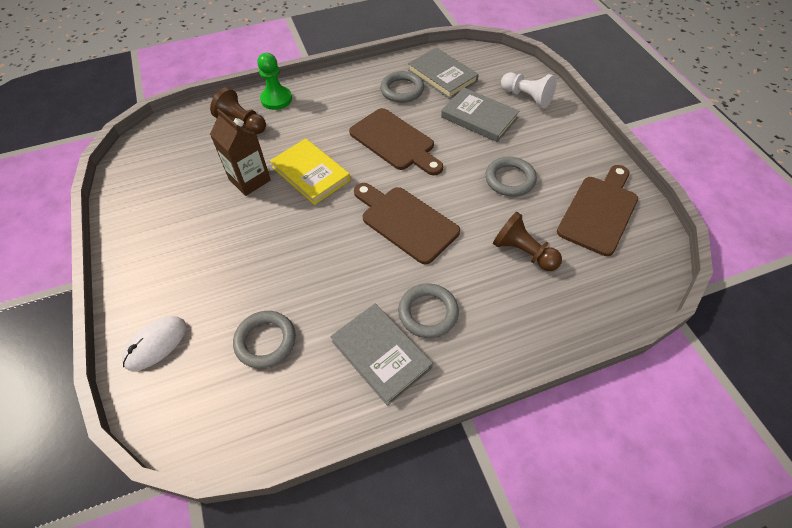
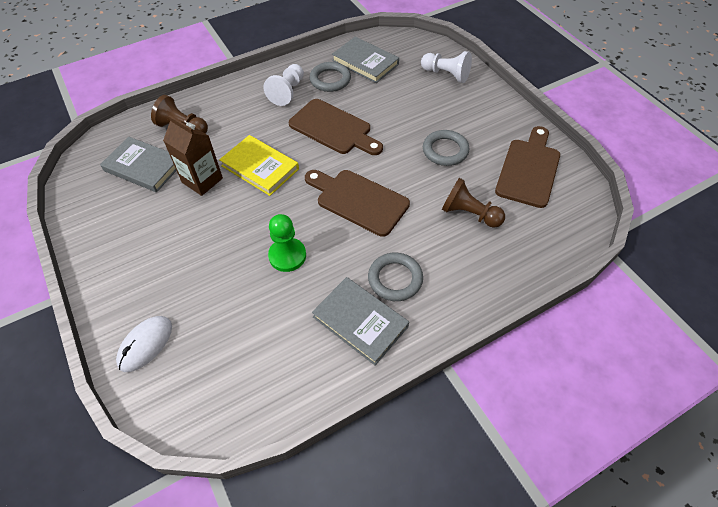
camera: 10 degrees left, 0 degrees up
(265, 341) = (250, 326): grey ring -> none
(276, 99) = (211, 101): green pawn -> green pawn (287, 256)
(355, 98) = (287, 92): none -> white pawn
(479, 117) = (406, 97): grey book -> grey book (143, 167)

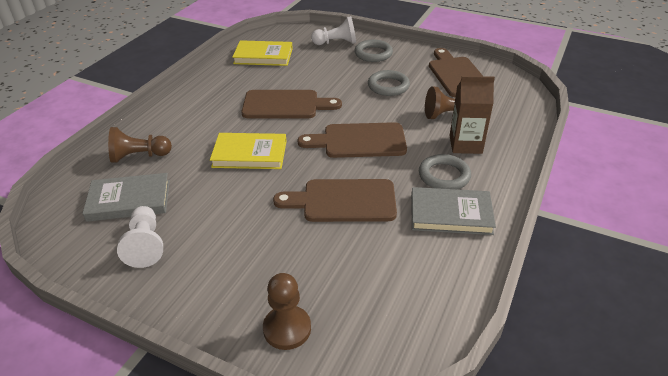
camera: 35 degrees left, 15 degrees down
(145, 344) = (287, 329): white mouse -> brown pawn
(202, 180) = (204, 185): brown carton -> brown carton (465, 144)
(287, 92) = (216, 96): white pawn -> white pawn (145, 245)
(287, 256) = (343, 201): green pawn -> brown cutting board
(330, 80) = (246, 76): grey ring -> grey ring (373, 54)
(365, 62) = (263, 56): grey book -> yellow book

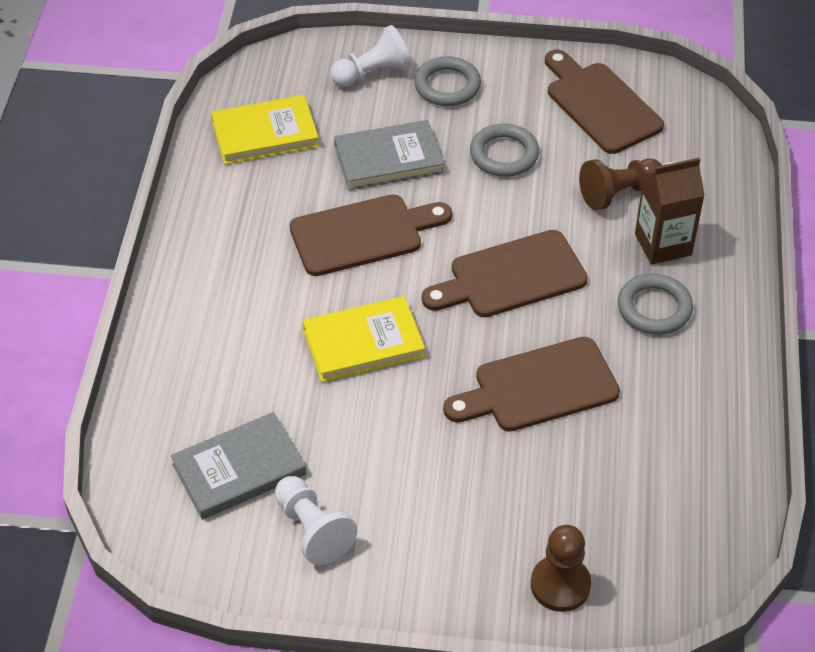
camera: 20 degrees left, 10 degrees up
(139, 156) = (198, 391): brown pawn -> none
(450, 214) = (686, 369): grey book -> grey book (388, 159)

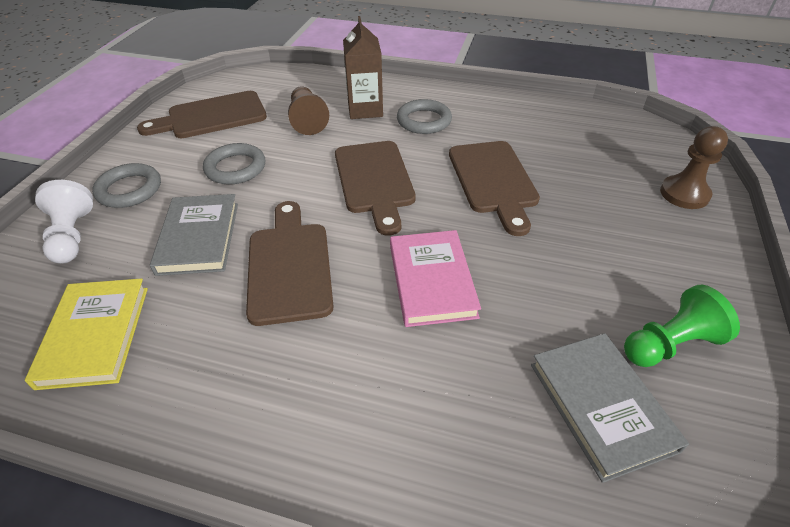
camera: 80 degrees left, 5 degrees down
(312, 530) = (669, 344): white pawn -> green pawn
(363, 343) = (432, 280): yellow book -> pink book

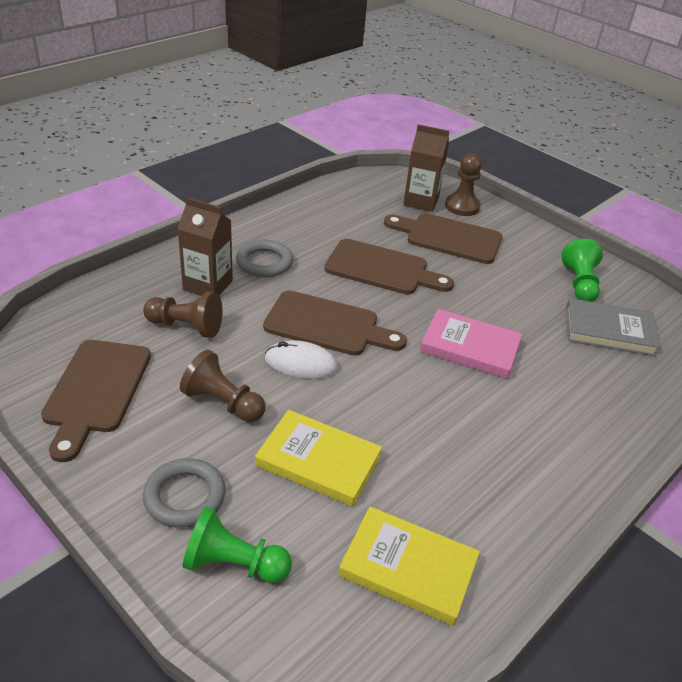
camera: 65 degrees left, 5 degrees down
(72, 236) = (234, 564): white pawn -> green pawn
(199, 237) = (318, 461): grey book -> yellow book
(235, 168) = (223, 403): grey ring -> brown pawn
(289, 266) = (403, 414): brown cutting board -> brown cutting board (449, 238)
(311, 186) = (301, 363): none -> white mouse
(646, 164) = (421, 201): none -> brown carton

